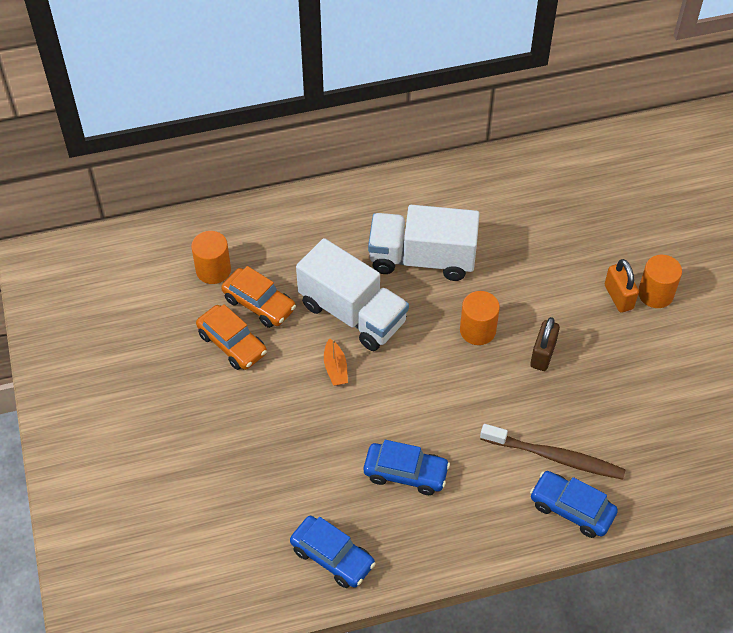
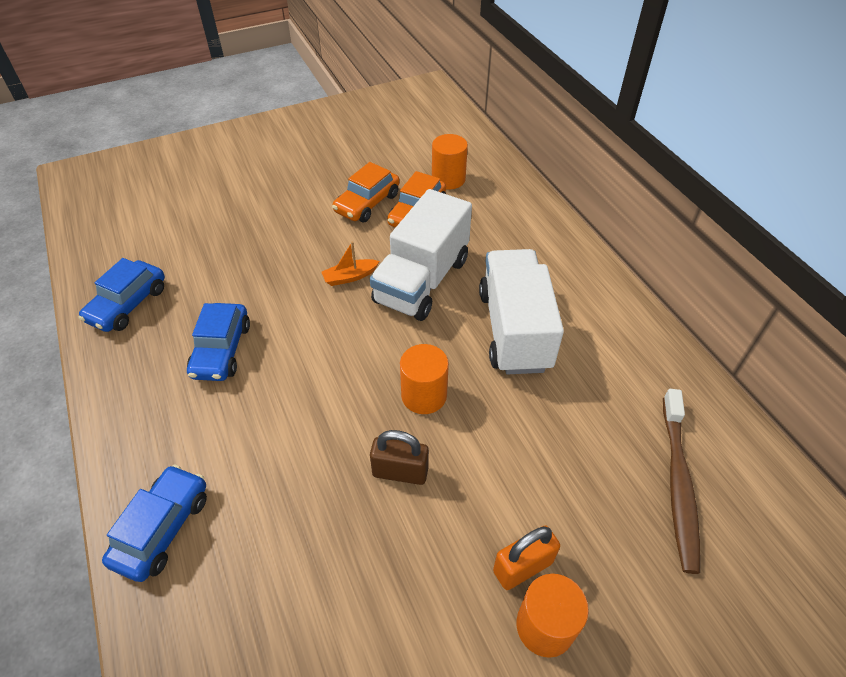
camera: 80 degrees right, 5 degrees down
(555, 457) = (241, 501): brown toothbrush -> brown toothbrush (678, 484)

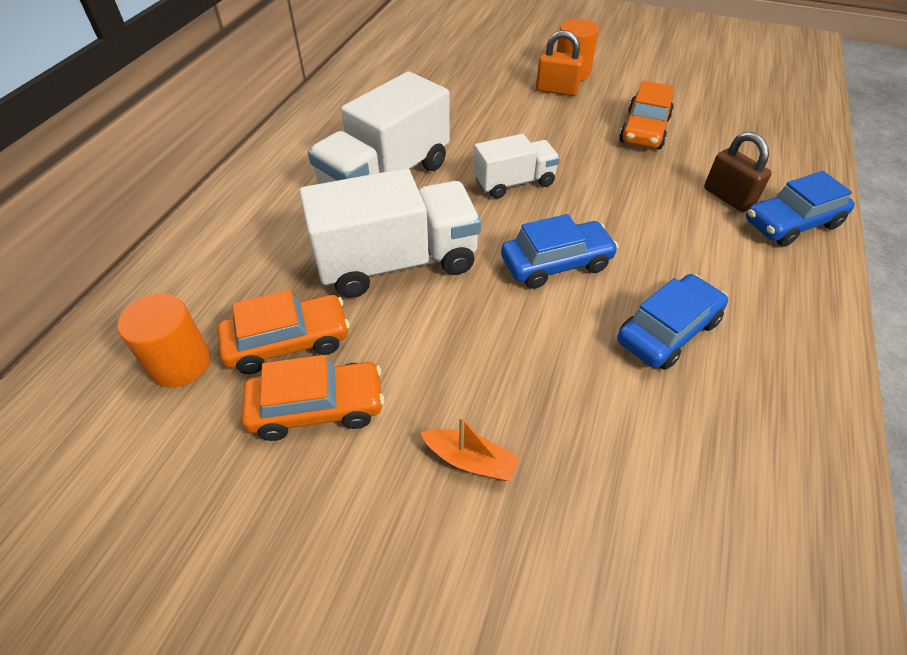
camera: 135 degrees left, 0 degrees up
(128, 304) = (770, 483): blue car -> blue car (556, 263)
(350, 277) = (459, 317): orange boat -> orange boat (470, 460)
(375, 568) = (644, 130): none -> orange car
(400, 472) = (582, 156): brown padlock -> brown padlock (728, 197)
(424, 395) = (514, 182): orange cylinder -> white truck
(678, 484) = (427, 69): brown toothbrush -> none

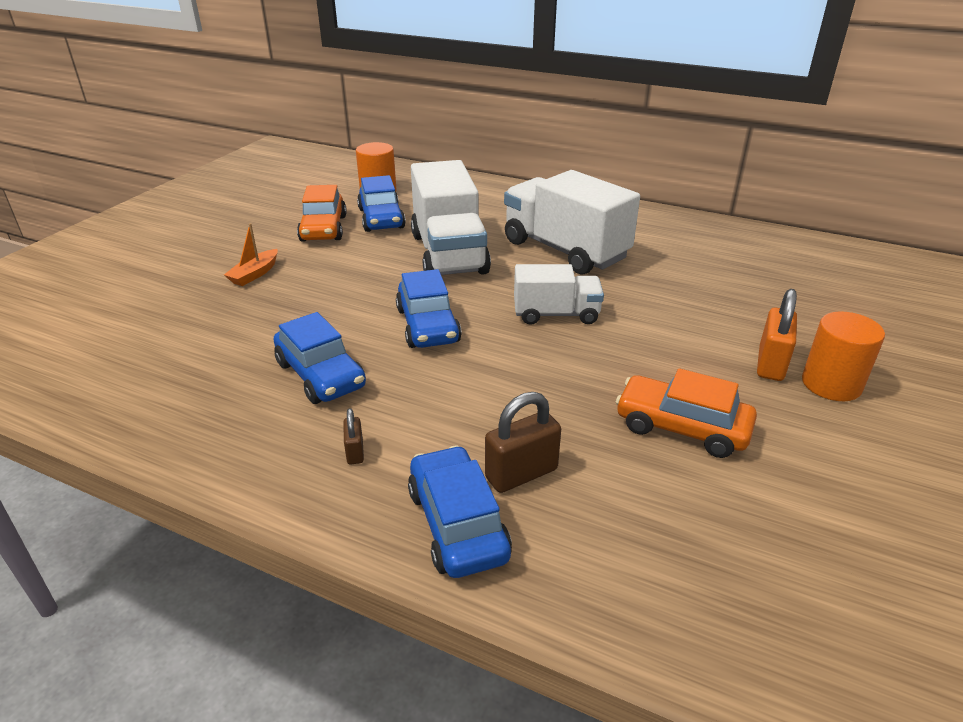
camera: 95 degrees right, 15 degrees down
(288, 342) = (381, 218): orange car -> blue car
(514, 182) = (556, 314): white truck -> white truck turned 75 degrees counterclockwise
(756, 286) = (355, 452): none -> brown padlock

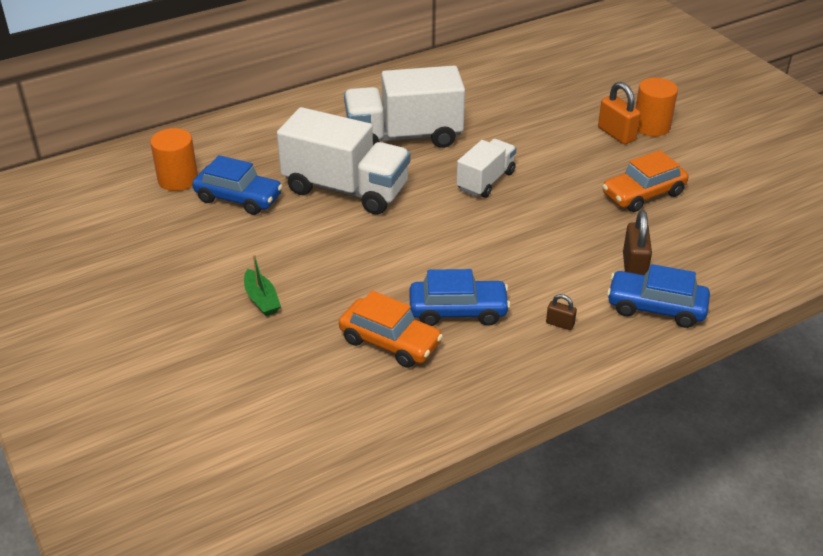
camera: 55 degrees left, 5 degrees up
(254, 274) = (262, 299): orange boat -> green boat
(323, 228) = (218, 235): orange car -> orange car (390, 342)
(428, 325) = (442, 240): blue car -> none

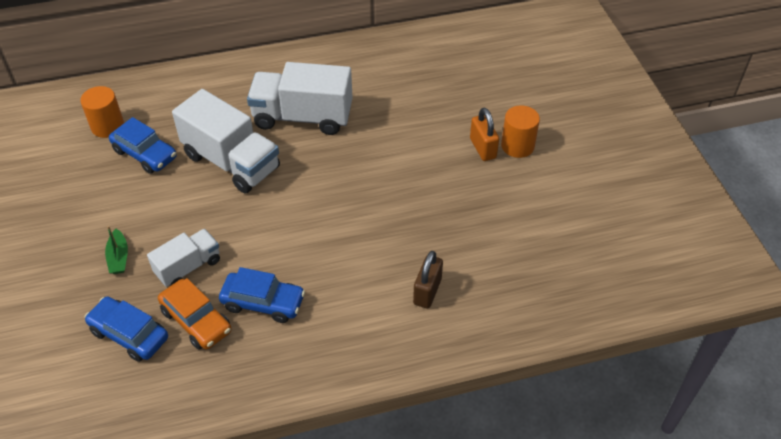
camera: 15 degrees right, 10 degrees up
(485, 181) = (348, 176): white truck -> white truck (188, 267)
(560, 324) = (338, 334): brown padlock -> none
(643, 194) = (473, 217): orange car -> none
(656, 307) = (425, 336): blue car -> blue car (129, 334)

